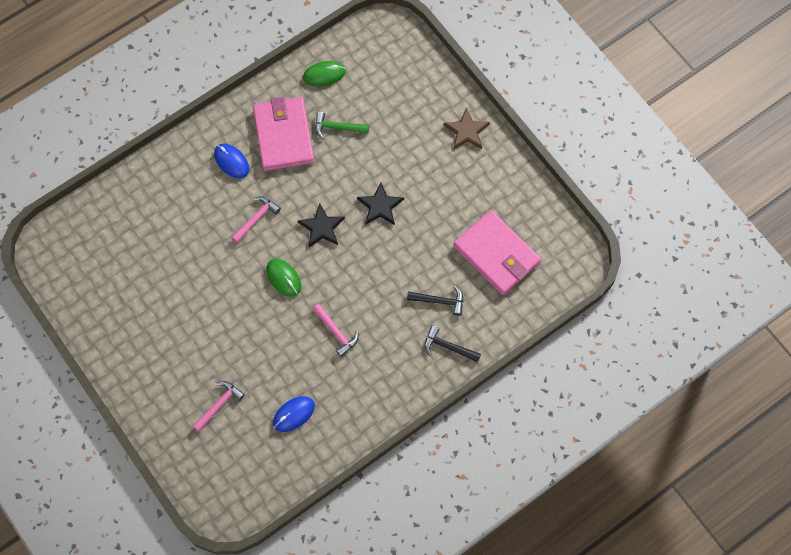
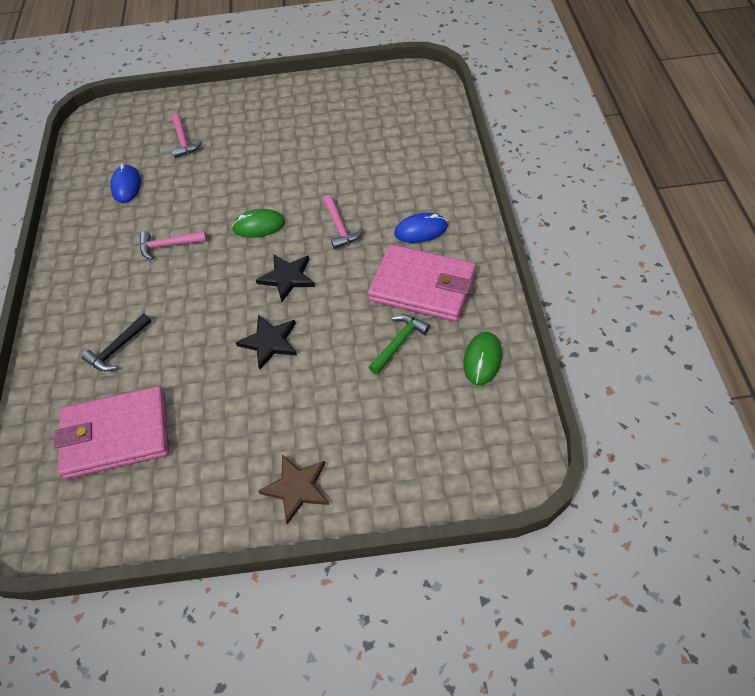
camera: 125 degrees right, 15 degrees down
(448, 347) = (66, 333): black hammer -> none

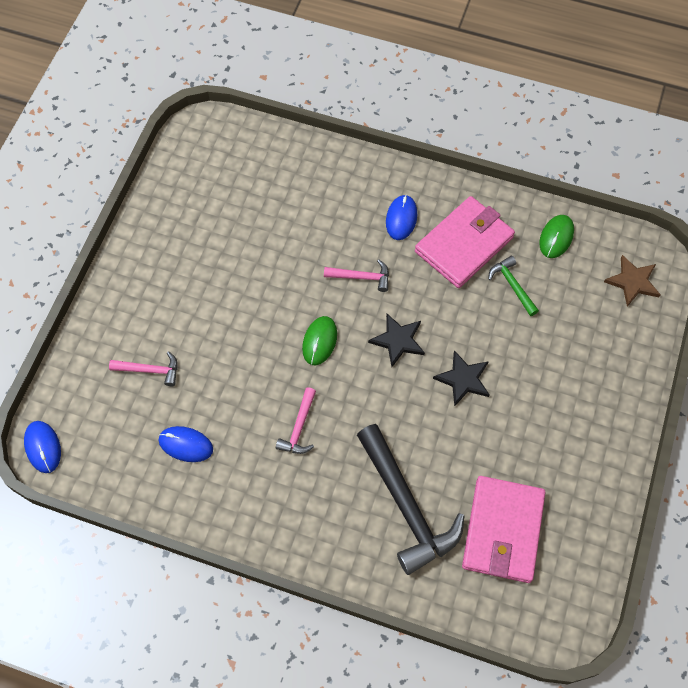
camera: 70 degrees left, 10 degrees up
(97, 116) = (43, 447): none -> blue mouse
(118, 349) = (407, 506): black hammer -> black hammer, size x2.07
(297, 488) = (612, 408): brown star -> brown star (632, 282)
(482, 359) = (556, 237): green mouse -> green mouse turned 75 degrees clockwise

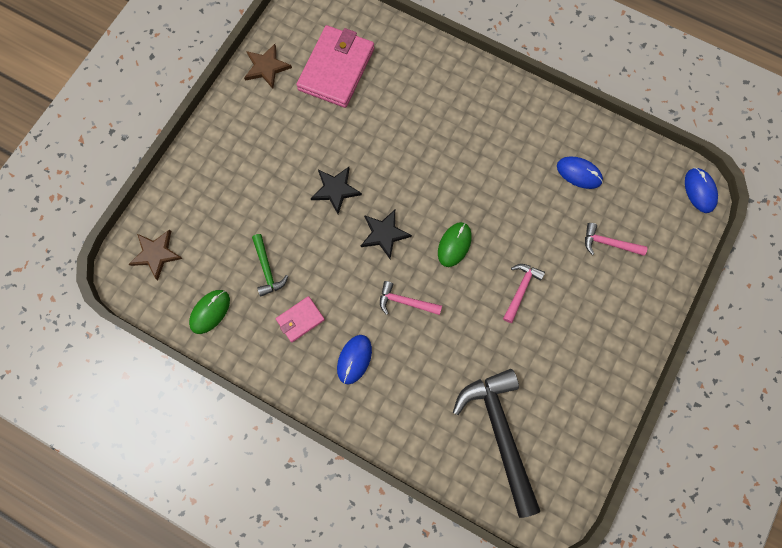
camera: 170 degrees left, 10 degrees up
(299, 427) = (482, 172): pink hammer -> pink hammer (520, 289)
(407, 506) = (406, 97): black hammer -> black hammer (499, 432)
(464, 244) = (300, 320): pink wallet -> pink wallet, size x0.49
(590, 518) = (266, 67): none -> brown star

